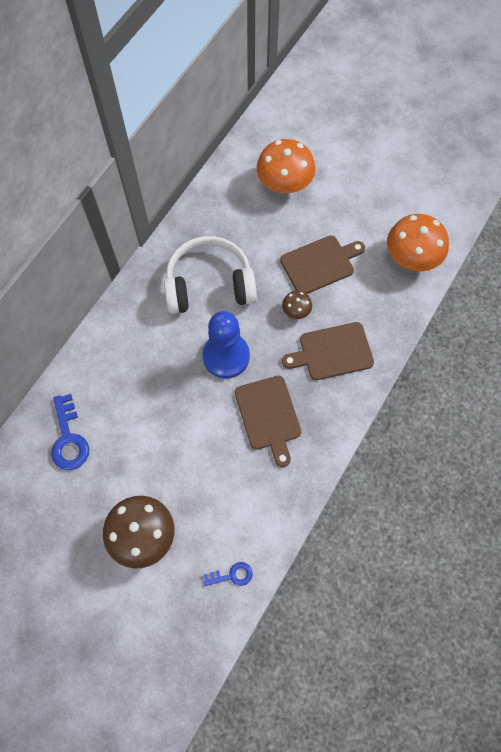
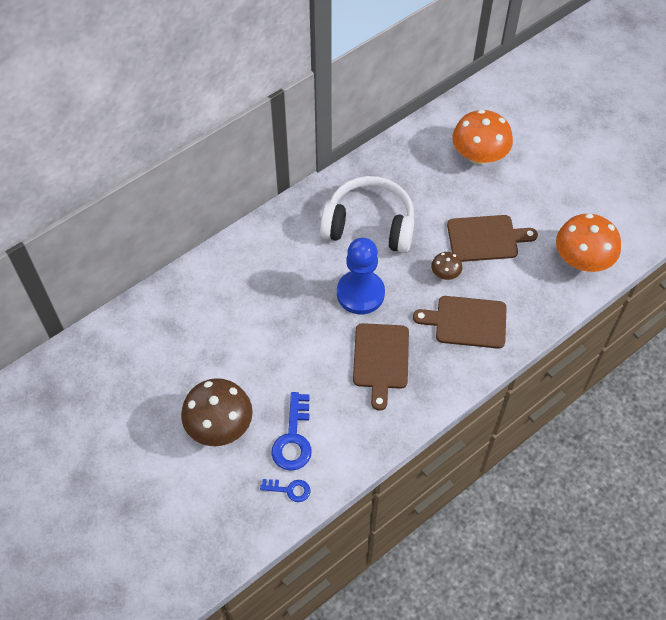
camera: 20 degrees right, 10 degrees down
(68, 438) = (184, 319): blue key -> blue key (293, 438)

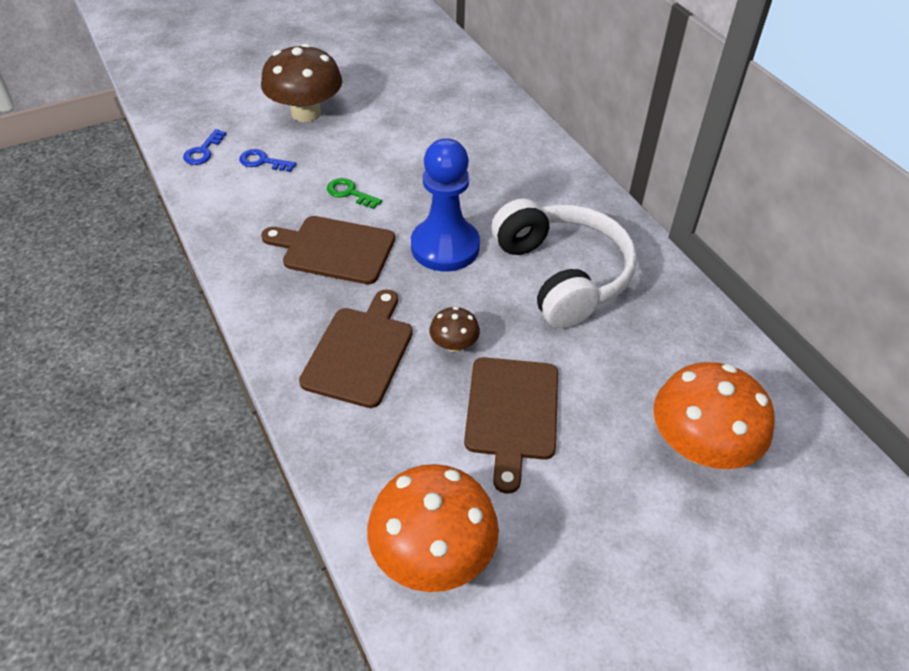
camera: 100 degrees right, 10 degrees down
(293, 438) = (263, 161): blue key -> blue key, size x0.58
(318, 365) = (350, 193): none -> green key
(369, 225) = (562, 275): white headphones -> white headphones turned 45 degrees counterclockwise

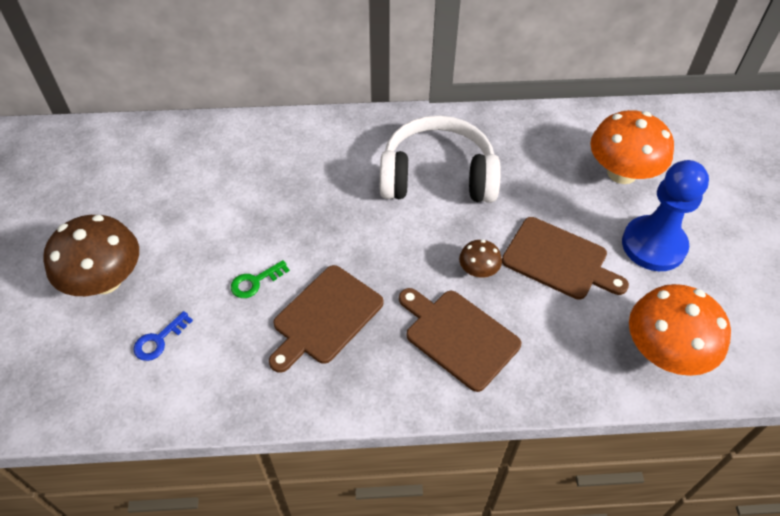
camera: 65 degrees left, 5 degrees up
(203, 151) = (102, 392): blue key -> none
(445, 247) = (366, 237): blue pawn -> blue pawn (653, 245)

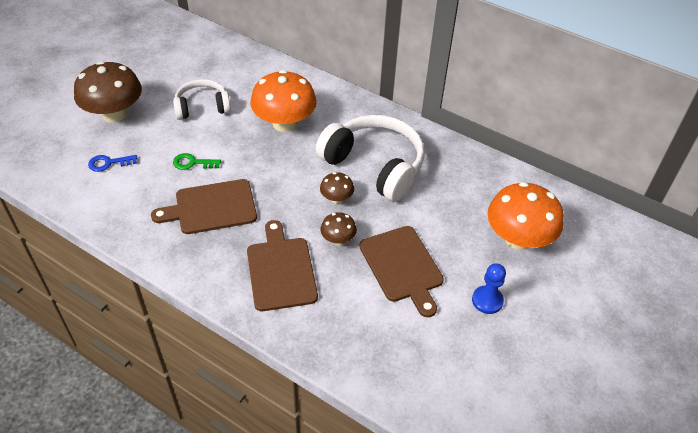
camera: 35 degrees right, 5 degrees down
(201, 214) = (202, 107): none -> white headphones
(436, 230) = (336, 198): none -> brown mushroom
(653, 245) = (487, 300): blue pawn -> blue pawn, size x0.53
(664, 352) = (414, 373): orange mushroom -> orange mushroom (284, 123)

